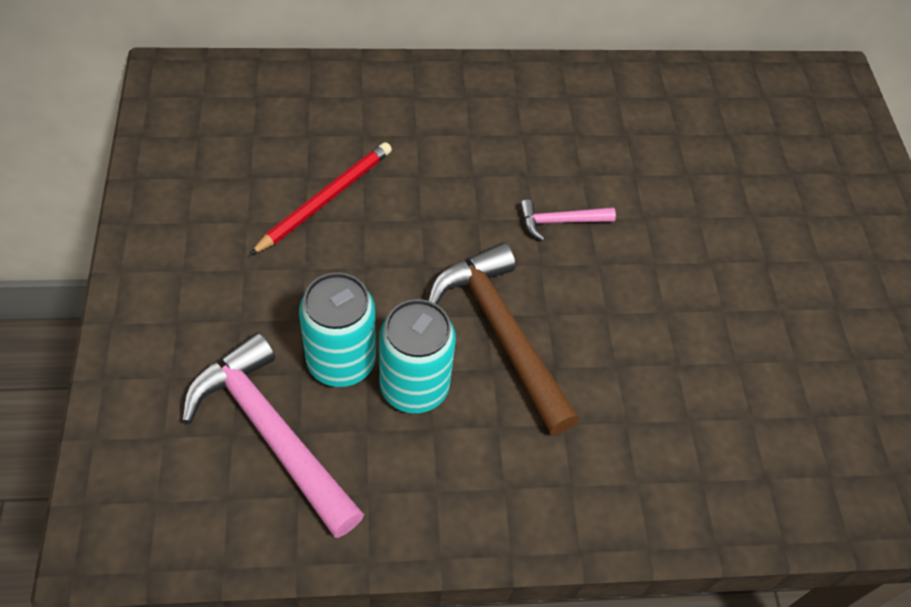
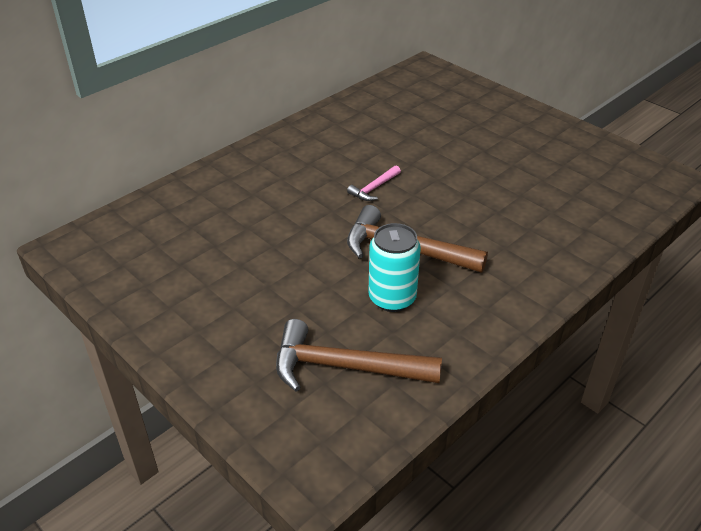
camera: 35 degrees left, 15 degrees down
(271, 432) = (344, 367): pink hammer -> brown hammer
(325, 199) = (239, 249): red pencil -> none
(341, 361) = (341, 312): turquoise can -> none

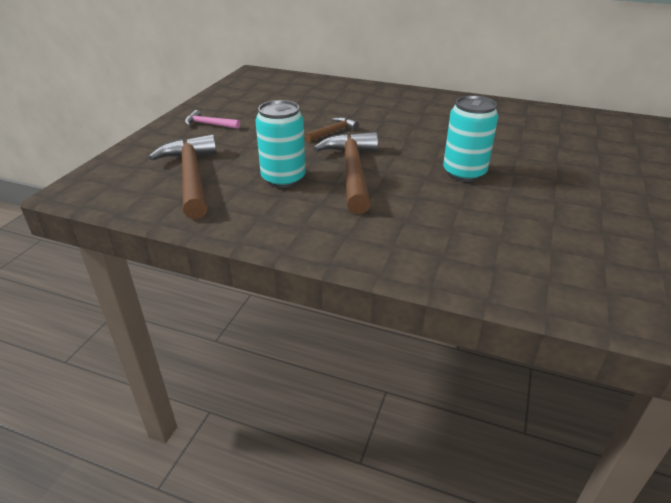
camera: 65 degrees right, 5 degrees down
(307, 234) = (333, 131): none -> brown hammer
(374, 188) = (421, 142): pink hammer -> pink hammer (209, 124)
(446, 188) = (464, 173): none -> turquoise can

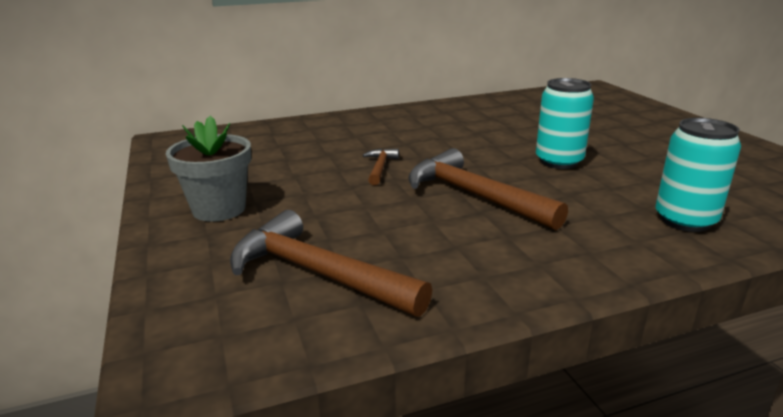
camera: 40 degrees left, 10 degrees down
(209, 124) = (219, 209): pink hammer -> grey flower pot
(283, 179) = (426, 229): turquoise can -> turquoise can (685, 220)

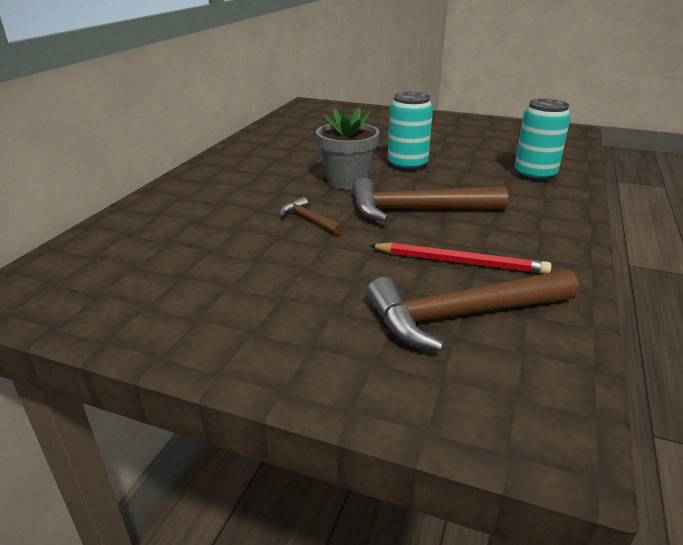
camera: 50 degrees left, 5 degrees up
(219, 209) = (265, 322): grey flower pot -> grey flower pot (347, 181)
(409, 244) = (460, 262): none -> red pencil

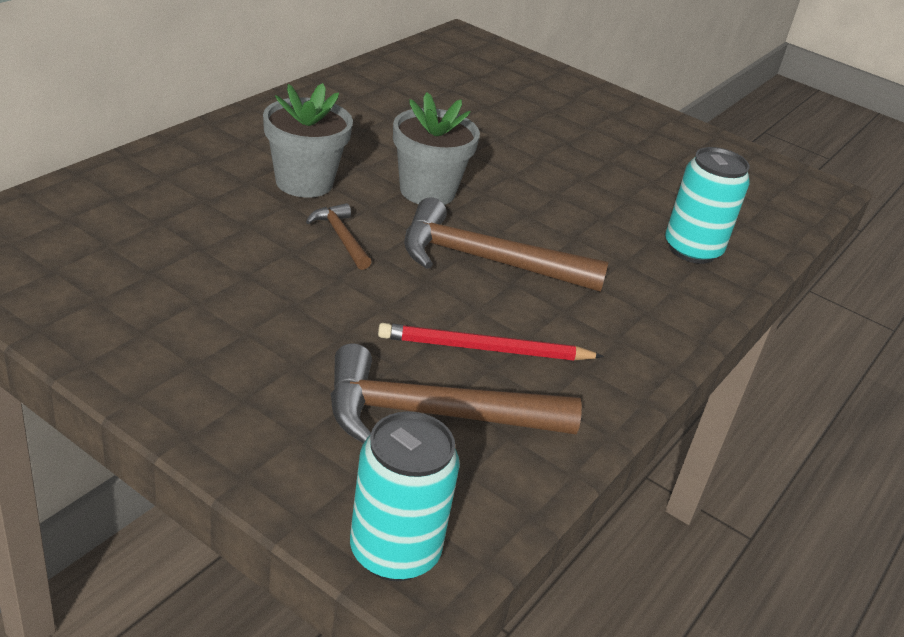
camera: 10 degrees right, 5 degrees up
(261, 194) = (304, 182): none -> grey flower pot
(407, 165) = (527, 186): turquoise can -> turquoise can (394, 551)
(460, 262) = (484, 349): red pencil -> red pencil turned 150 degrees clockwise

